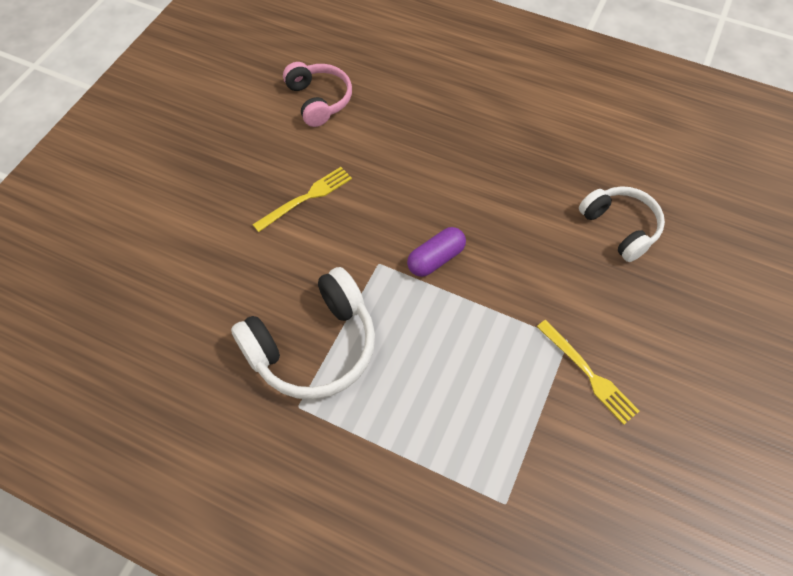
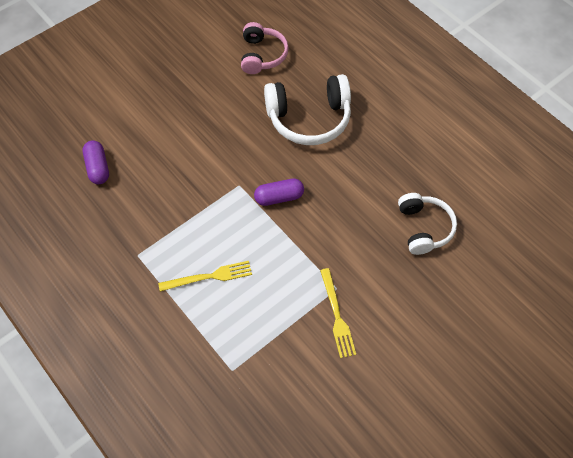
camera: 25 degrees right, 0 degrees up
(183, 314) = (98, 168): none -> purple capsule
(306, 198) = (215, 122): yellow fork -> yellow fork (209, 277)
(313, 346) = (167, 222): white headphones -> white headphones (309, 118)

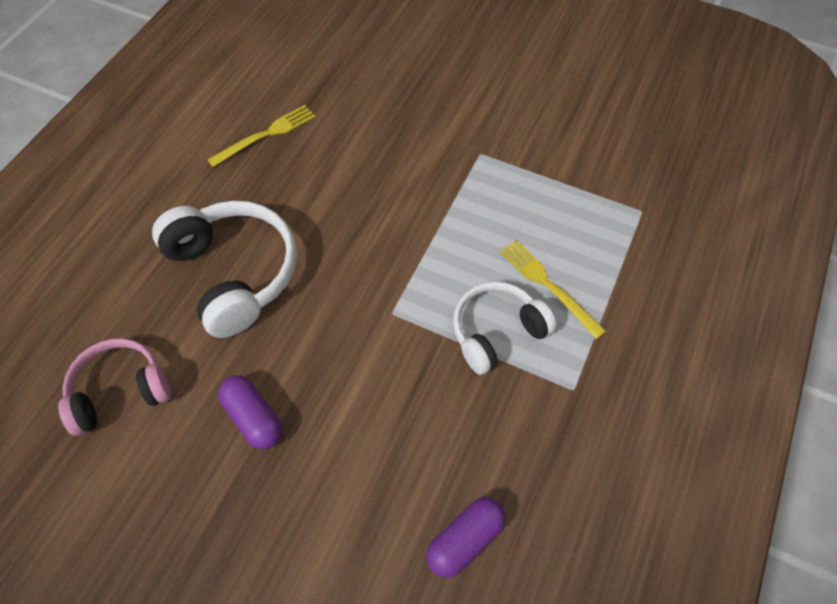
camera: 115 degrees left, 0 degrees up
(279, 197) = (387, 257): purple capsule -> purple capsule (253, 417)
(337, 315) = (513, 142): yellow fork -> yellow fork (266, 135)
(424, 228) = (355, 102): white headphones -> white headphones (496, 332)

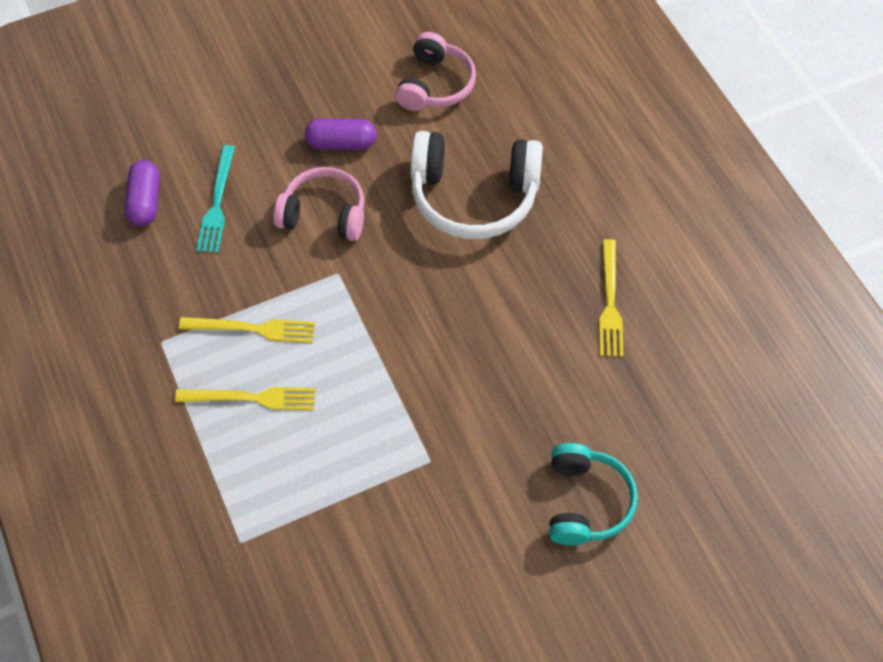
camera: 130 degrees right, 0 degrees up
(344, 368) = (324, 214): none -> pink headphones
(409, 469) = (217, 203): none -> turquoise fork
(426, 68) = (586, 502): none -> turquoise headphones
(496, 332) = (252, 329): white headphones -> yellow fork

